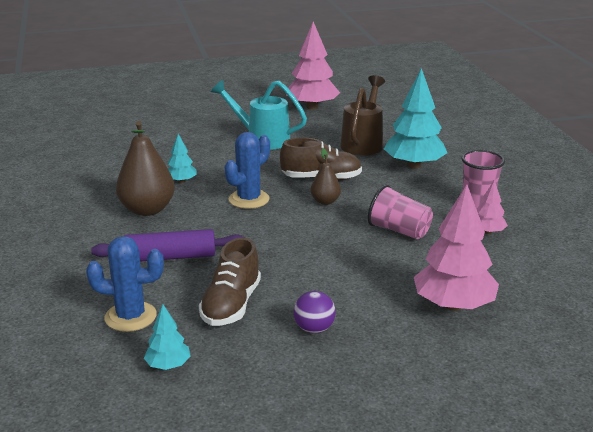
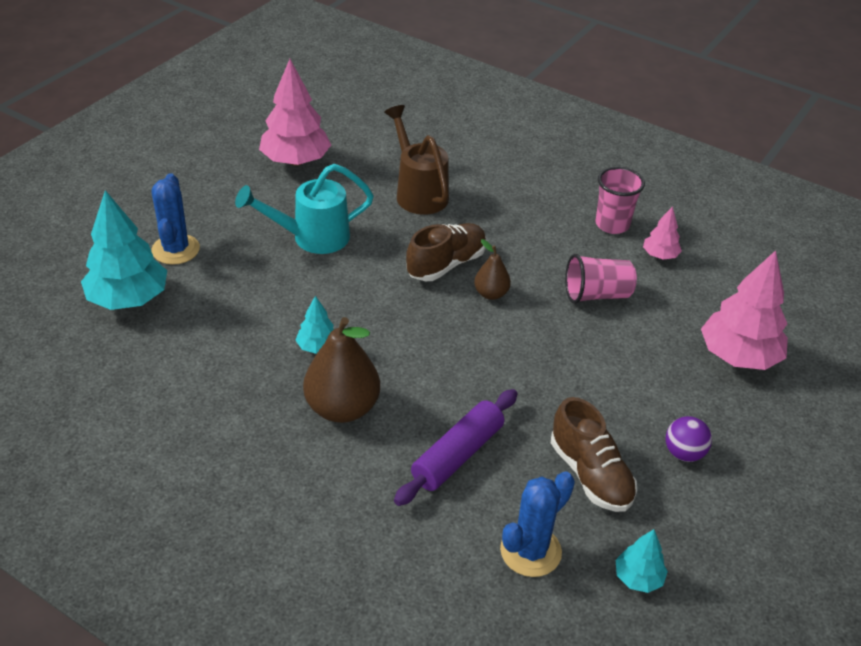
camera: 45 degrees left, 15 degrees up
(249, 199) = (420, 332): blue cactus -> blue cactus (175, 249)
(414, 165) = (502, 201): turquoise tree -> turquoise tree (128, 299)

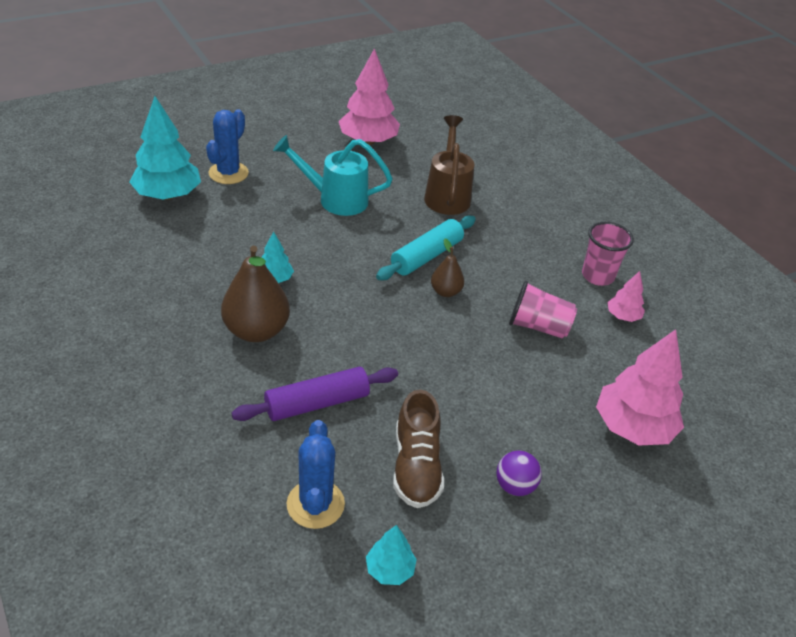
camera: 25 degrees right, 0 degrees up
(446, 264) = (426, 256): brown shoe -> turquoise rolling pin
(530, 551) = (315, 504): blue cactus -> blue cactus turned 75 degrees counterclockwise

